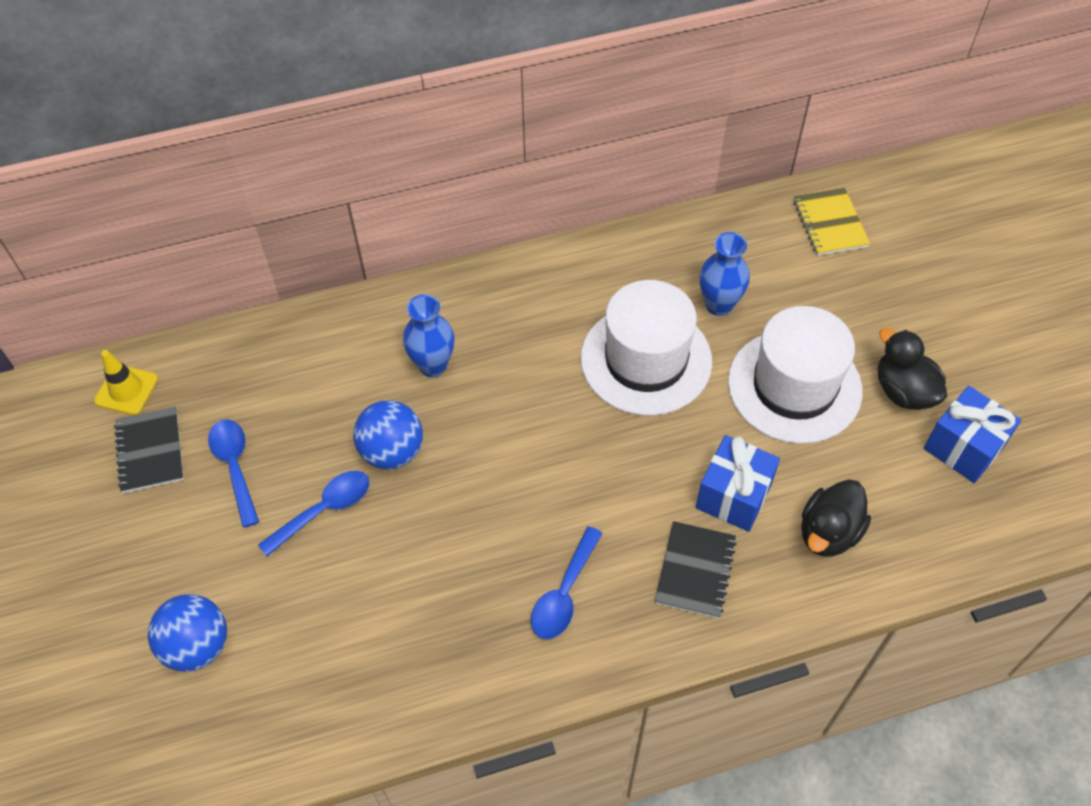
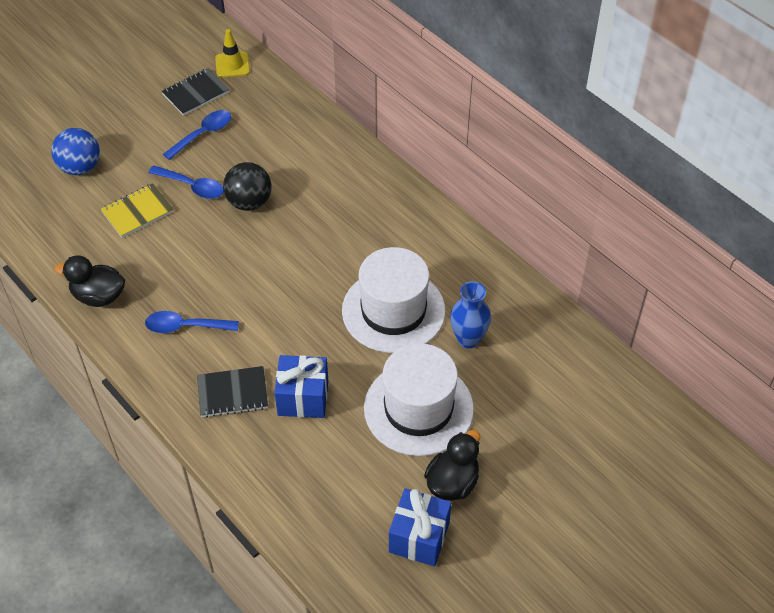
camera: 65 degrees right, 5 degrees down
(392, 451) = (249, 202): blue ball -> black ball
(433, 365) = (325, 197): blue vase -> none
(828, 532) = (299, 465): black duck -> black duck (98, 296)
(829, 224) = (594, 388): yellow notebook -> yellow notebook (137, 212)

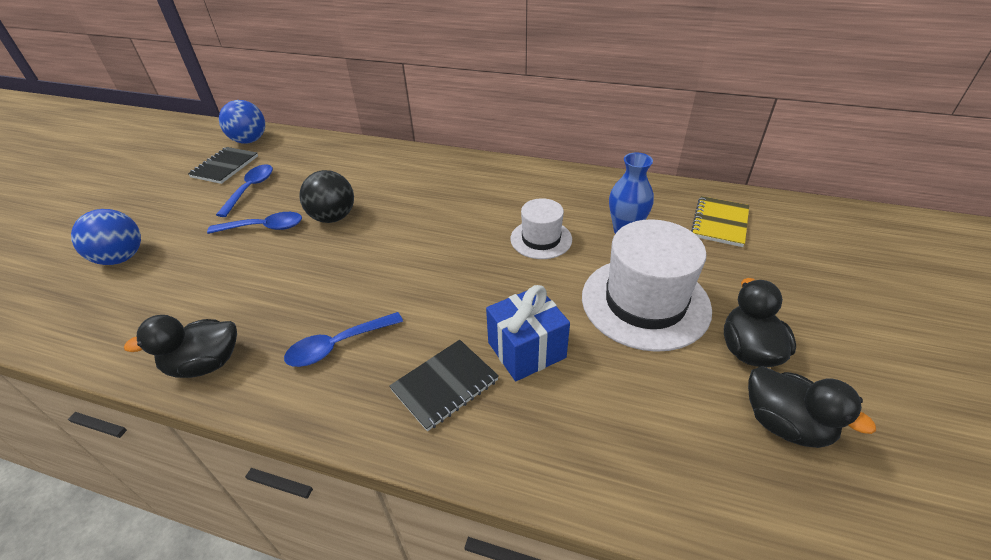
camera: 30 degrees left, 10 degrees down
(137, 212) = (213, 268): yellow notebook -> yellow notebook (719, 223)
(232, 65) = (249, 140): yellow traffic cone -> blue ball
(393, 311) = (541, 239): white hat -> white hat, size x0.56
(419, 537) = (785, 424): blue gift -> black duck

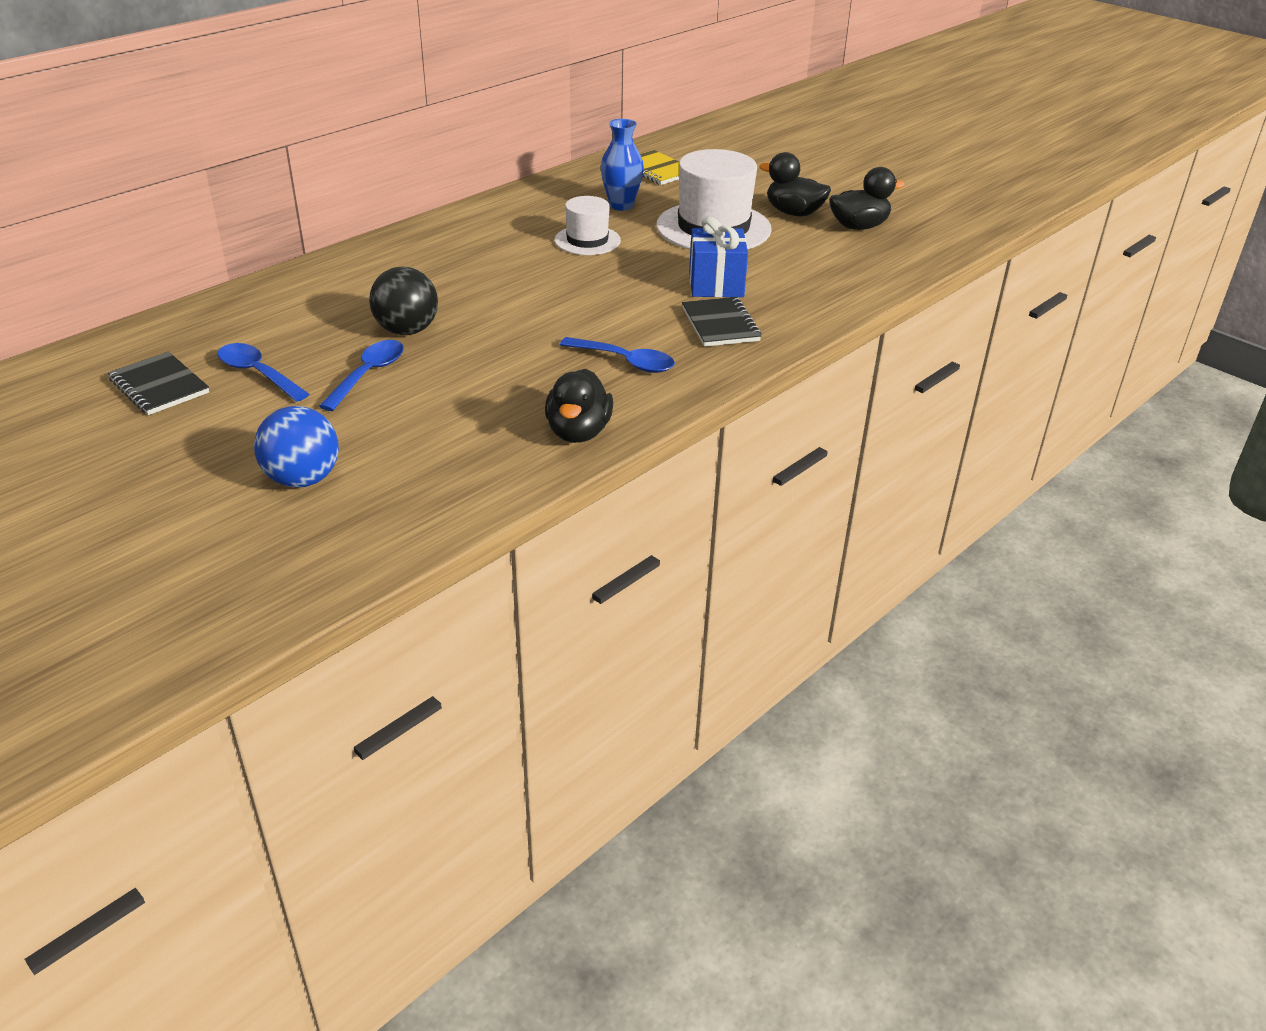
camera: 65 degrees left, 5 degrees down
(249, 140) = (104, 359): blue ball -> none
(337, 345) = (625, 362): blue spoon -> blue spoon turned 60 degrees counterclockwise

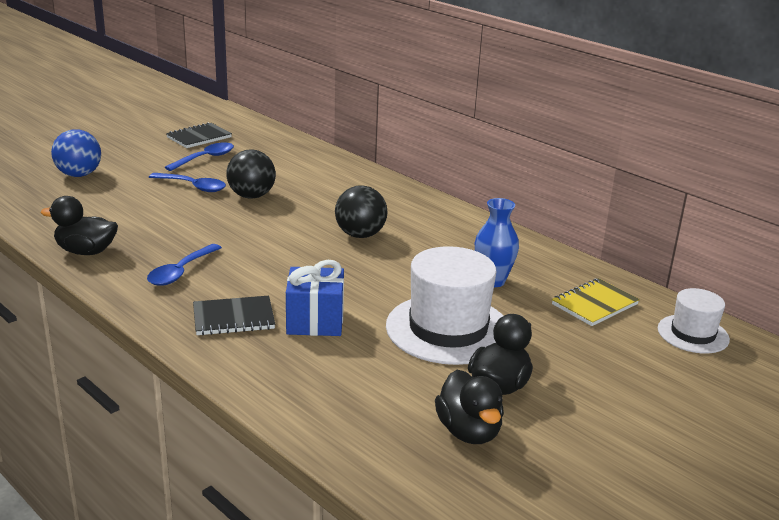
camera: 90 degrees right, 10 degrees down
(523, 263) = (360, 235): none -> black ball
(587, 240) = (408, 262): white hat -> white hat (693, 334)

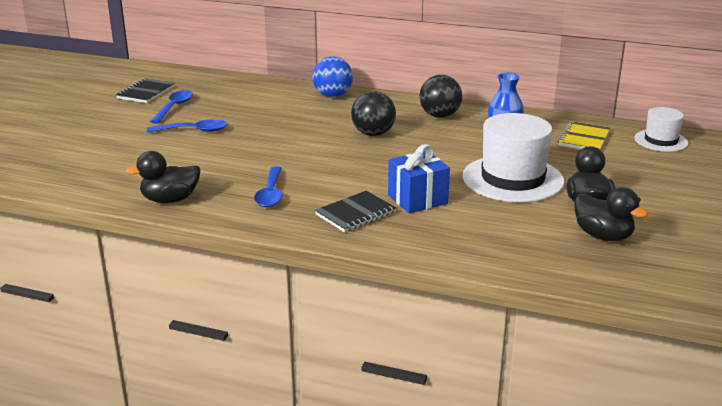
camera: 25 degrees left, 0 degrees up
(79, 175) = (77, 144): blue ball -> blue ball (332, 96)
(251, 196) = (252, 126): black ball -> black ball (439, 116)

